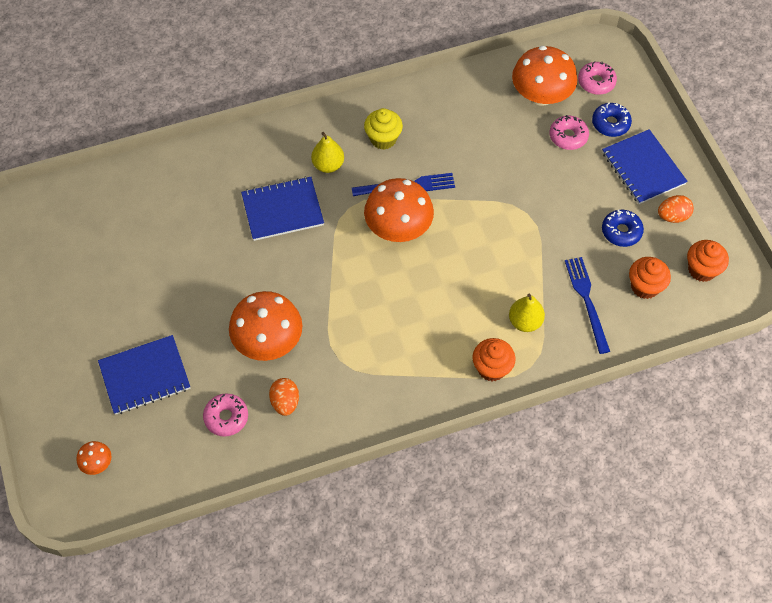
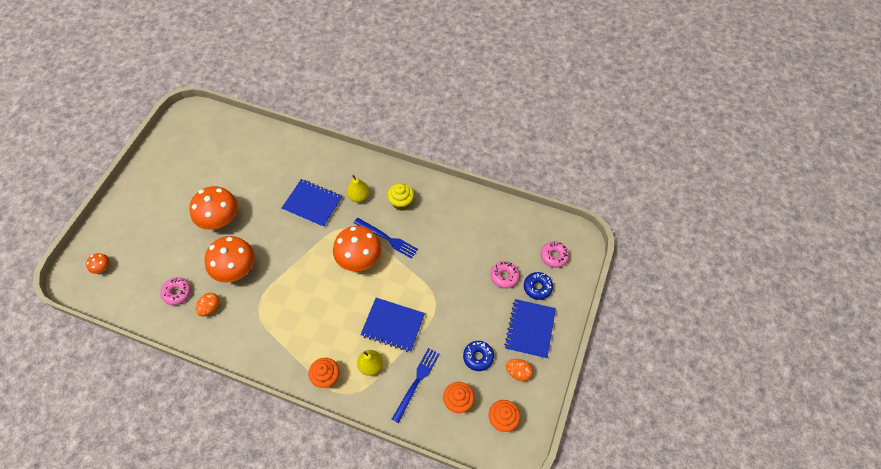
camera: 40 degrees right, 0 degrees up
(145, 376) = (165, 240): blue notebook -> blue notebook (393, 325)
(541, 95) = (513, 241): orange mushroom -> orange mushroom (220, 219)

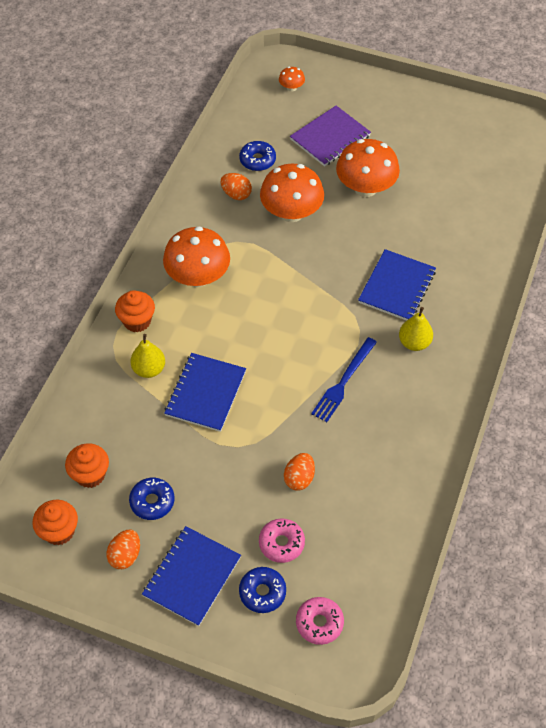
camera: 90 degrees right, 5 degrees down
(164, 241) = (330, 137): none -> purple notebook
(177, 293) = (257, 160): pink donut -> blue donut
(359, 258) = (310, 348): orange mushroom -> orange mushroom (198, 276)
(401, 203) = (407, 398): yellow cupcake -> none
(416, 382) = (122, 423): blue fork -> none
(459, 266) = (299, 478): none -> orange egg
(530, 329) = (192, 576): blue notebook -> blue notebook turned 75 degrees counterclockwise

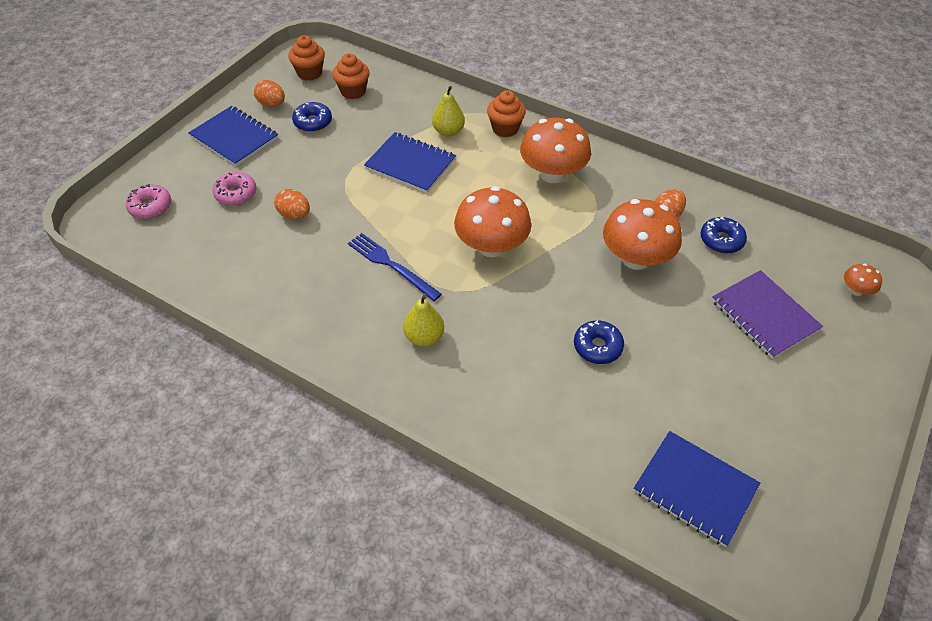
camera: 100 degrees right, 5 degrees down
(262, 592) = (198, 176): blue donut -> blue donut (597, 347)
(365, 188) = (674, 336): orange mushroom -> orange mushroom (491, 246)
(396, 287) = (509, 337): blue notebook -> blue notebook (695, 488)

